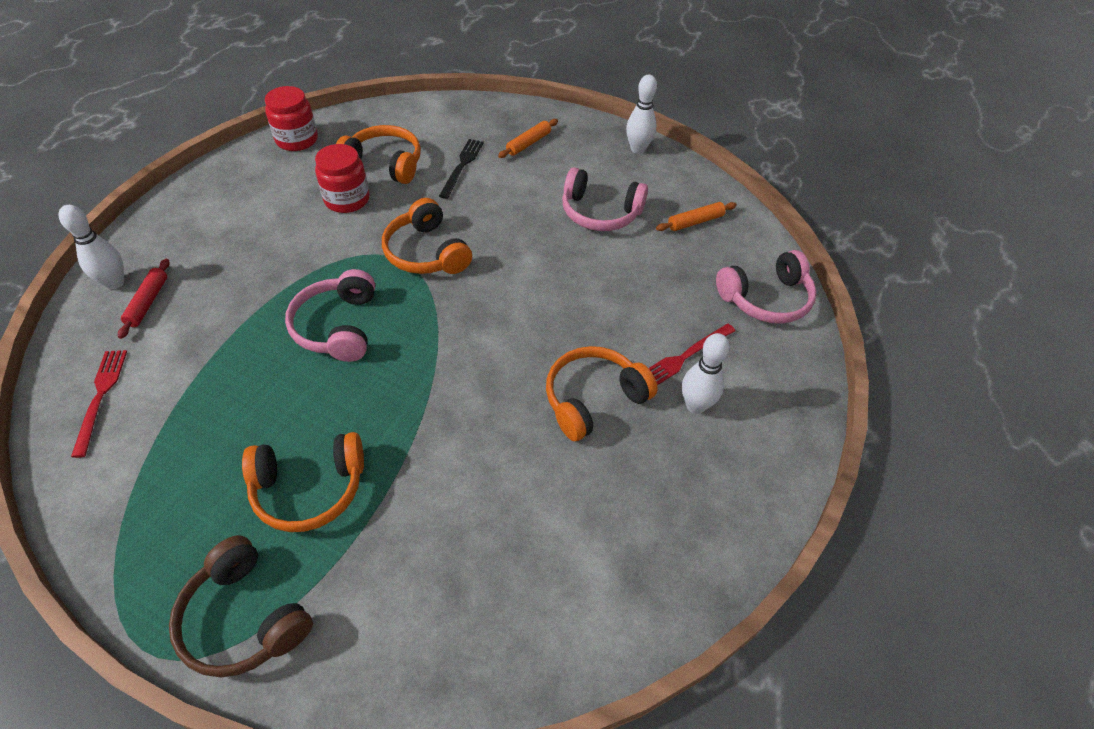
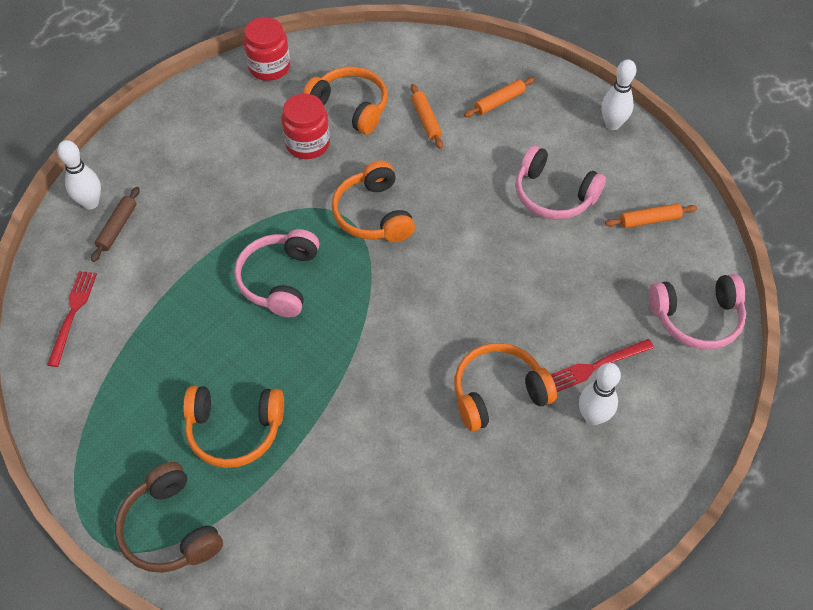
camera: 15 degrees right, 5 degrees up
(148, 302) = (117, 228): red rolling pin -> brown rolling pin
(462, 166) = (426, 120): black fork -> orange rolling pin

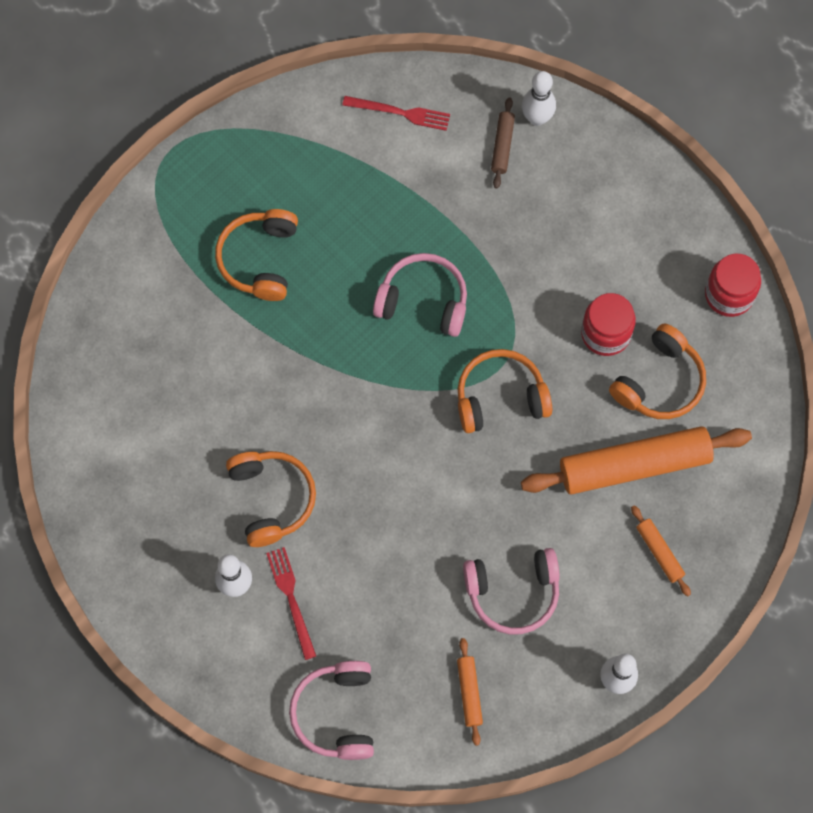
camera: 95 degrees right, 15 degrees up
(117, 228) = (502, 146): brown rolling pin -> brown rolling pin turned 75 degrees clockwise
(170, 529) = (172, 208): brown headphones -> none
(426, 120) = (634, 465): orange rolling pin -> orange rolling pin, size x2.26
(553, 195) = (513, 592): pink headphones -> pink headphones turned 135 degrees counterclockwise

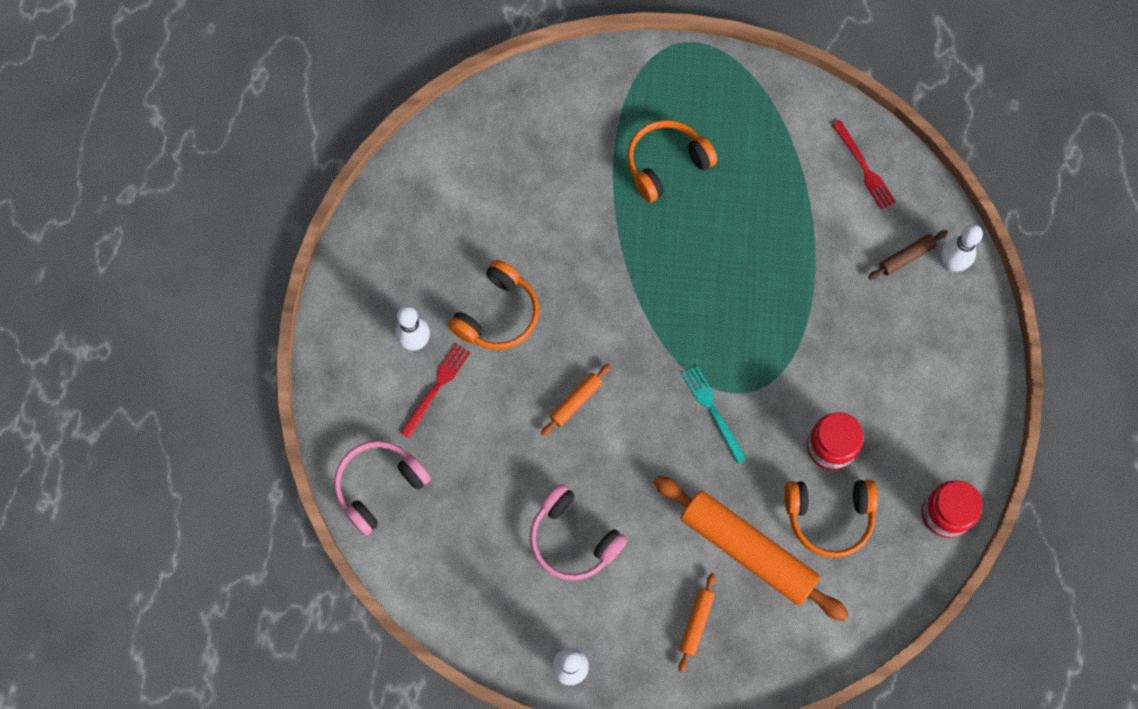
camera: 50 degrees right, 0 degrees up
(423, 301) = (737, 298): pink headphones -> none
(469, 692) = (472, 568): orange rolling pin -> orange rolling pin (576, 401)
(500, 397) = (713, 411): orange headphones -> turquoise fork

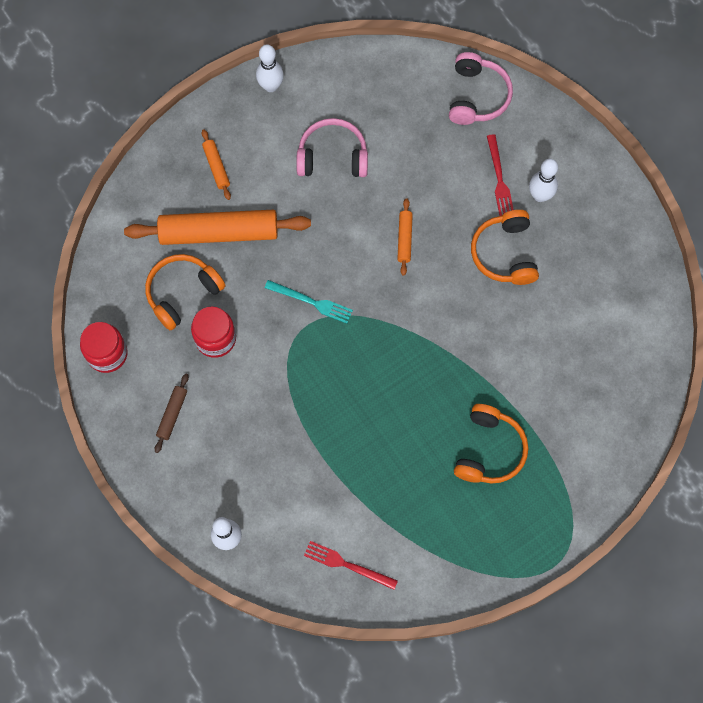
camera: 140 degrees right, 0 degrees up
(906, 257) = (264, 518): brown rolling pin -> brown rolling pin (172, 414)

